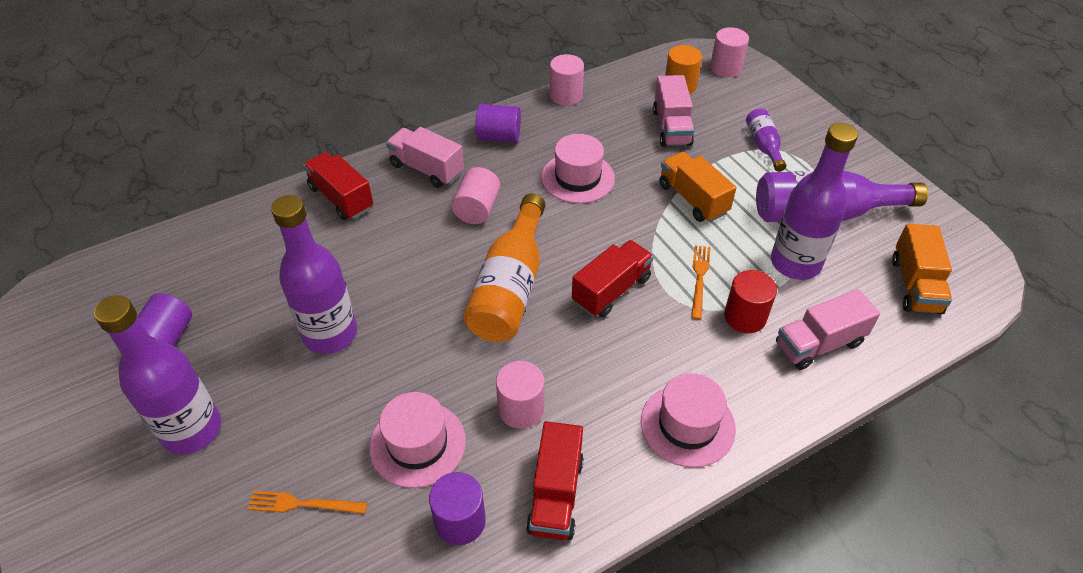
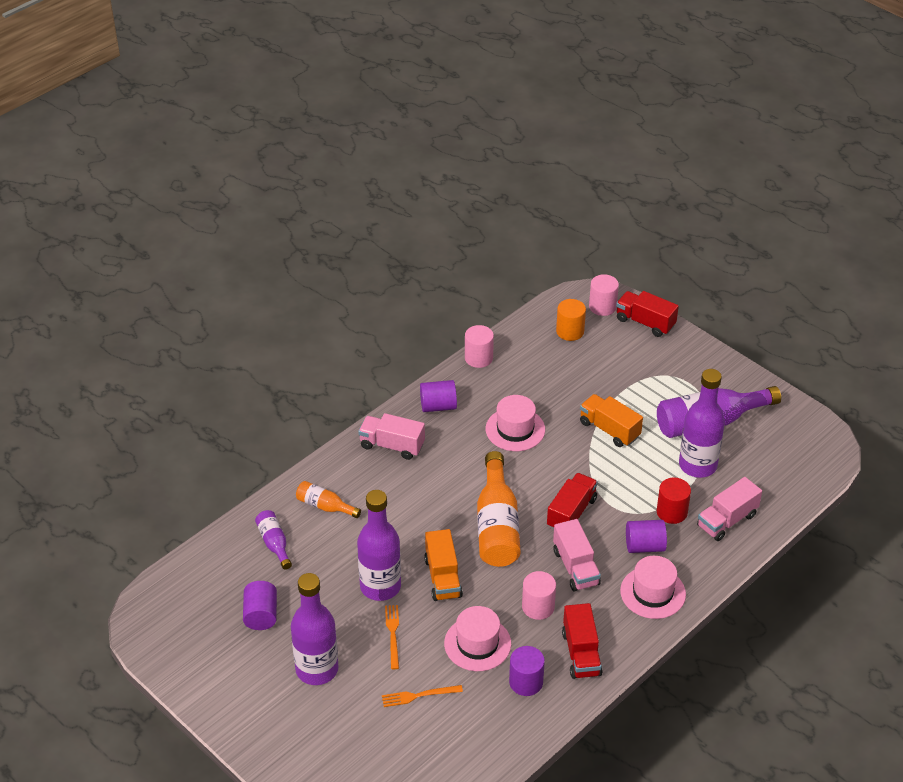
camera: 15 degrees left, 5 degrees down
(316, 222) = (325, 506): none -> orange bottle
(341, 198) = (335, 483): red truck -> red truck (645, 322)
(477, 209) = (447, 471): pink cylinder -> none
(671, 127) = (574, 371): pink truck -> pink truck (576, 567)
(695, 355) = (644, 546): none -> purple cylinder
(699, 278) = (632, 491): orange fork -> orange fork (393, 634)
(763, 146) = (651, 374): purple bottle -> purple bottle (274, 543)
(915, 285) = (785, 464): orange truck -> orange truck (443, 577)

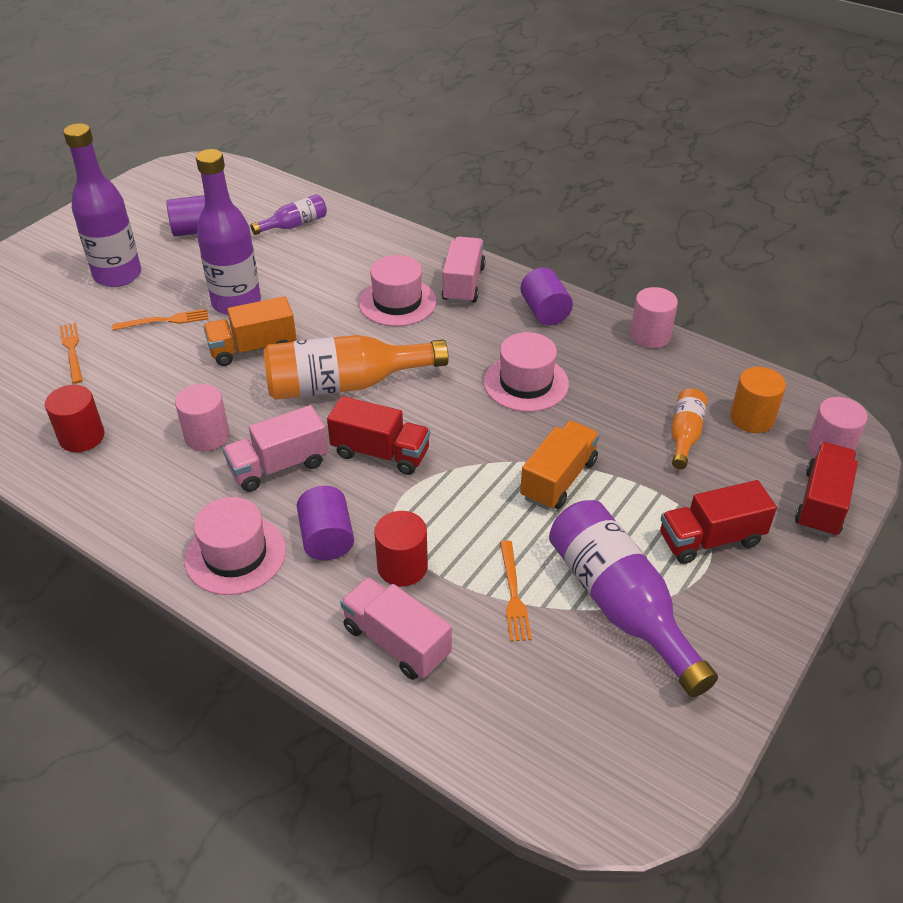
camera: 80 degrees right, 0 degrees up
(325, 506) = (354, 250): orange bottle -> orange bottle (684, 435)
(477, 644) = (147, 388): pink hat -> pink hat (397, 302)
(526, 682) = (82, 437): purple cylinder -> red cylinder
(581, 653) = (125, 485): red truck -> red truck (710, 539)
(697, 465) = (513, 594): purple bottle -> orange fork

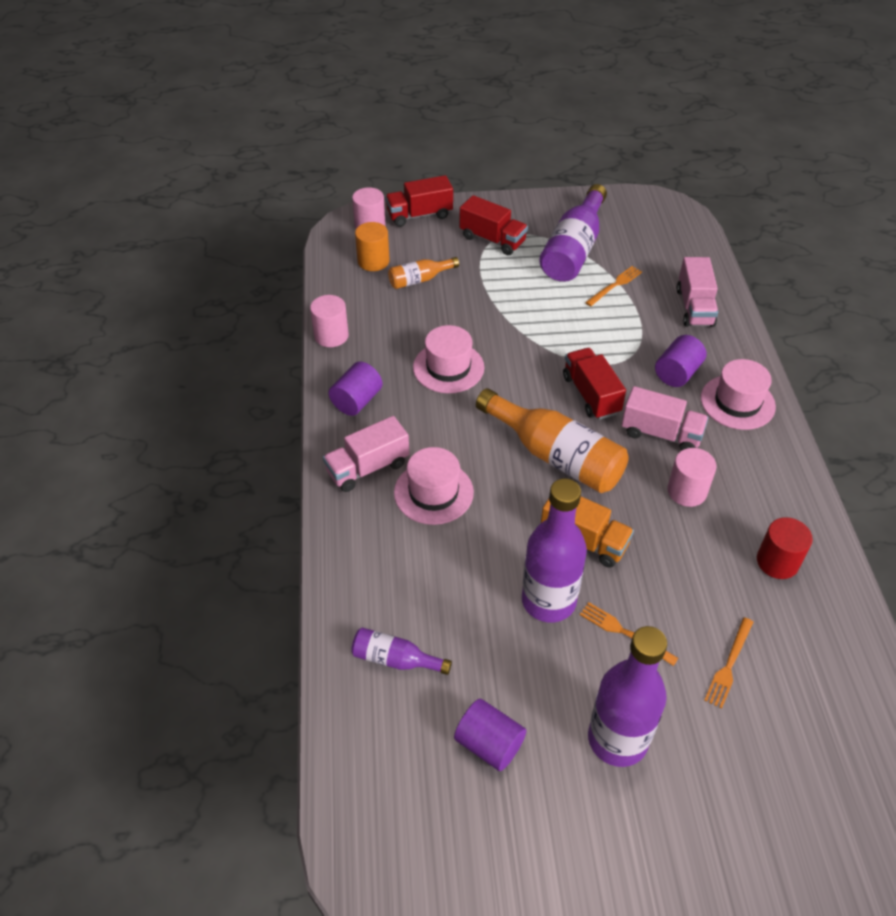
camera: 130 degrees left, 5 degrees up
(402, 567) = (653, 332): red cylinder -> none
(558, 479) = (517, 310): orange truck -> none

